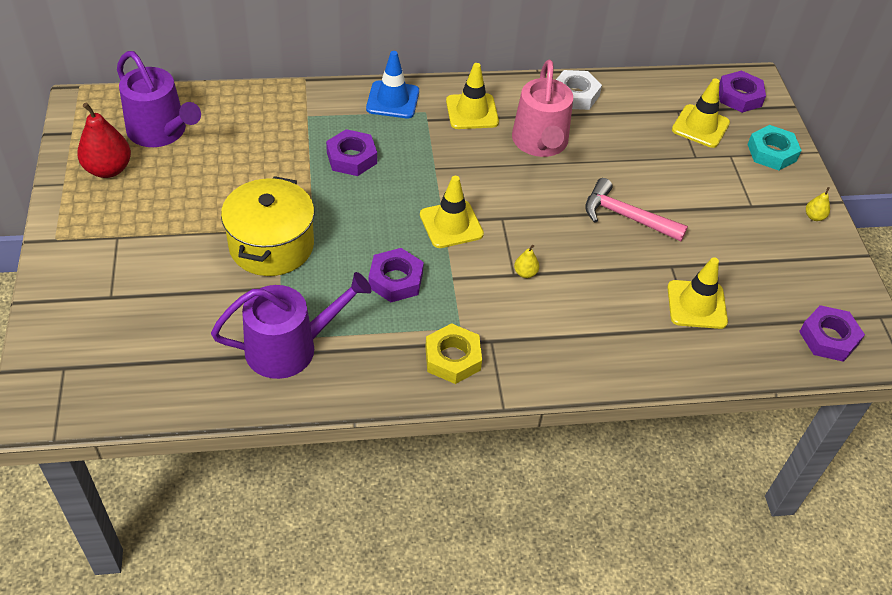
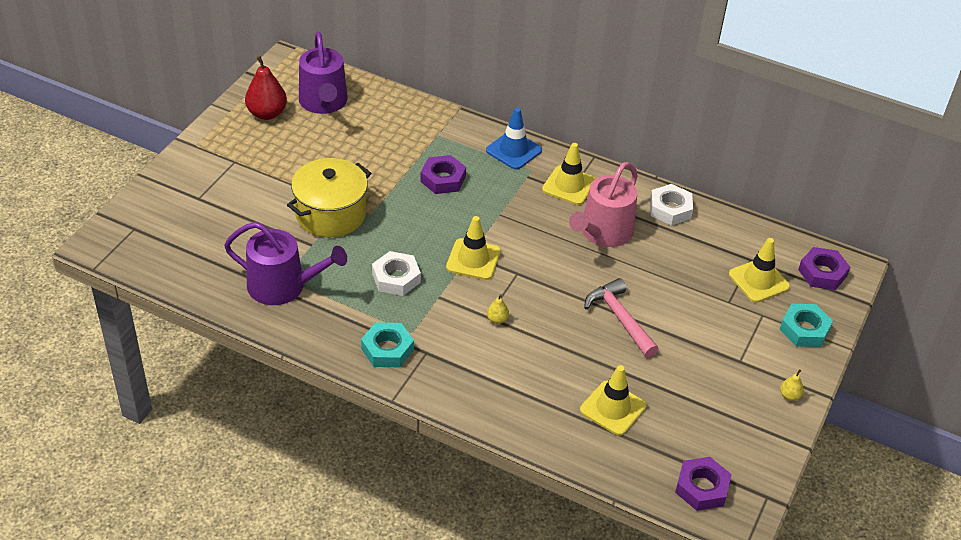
camera: 35 degrees right, 5 degrees down
(395, 280) = (396, 278): purple nut -> white nut
(452, 358) = (387, 349): yellow nut -> turquoise nut

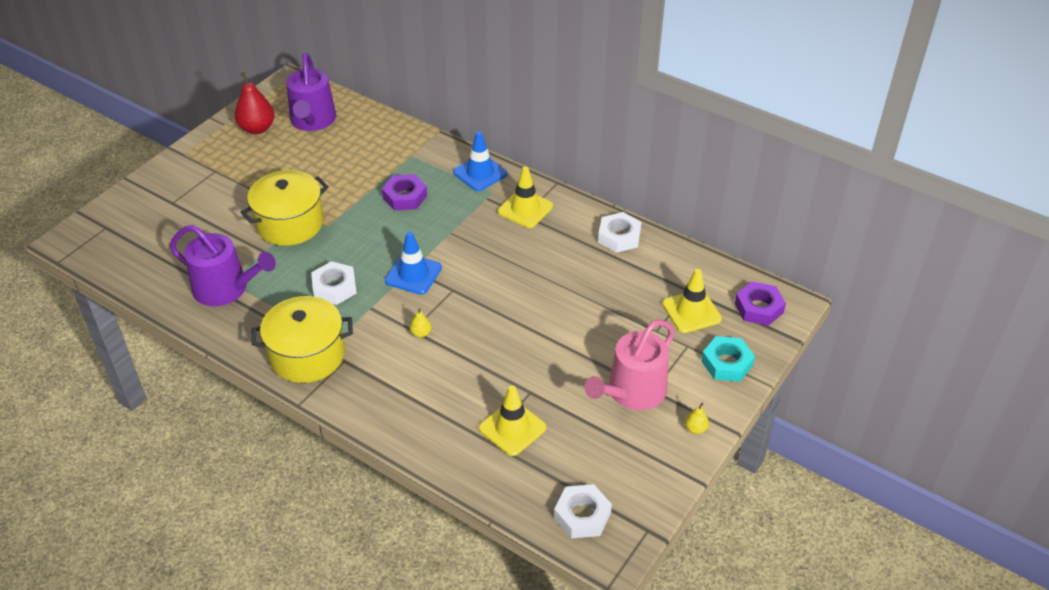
camera: 10 degrees right, 0 degrees up
(387, 349) = (307, 355): turquoise nut -> yellow pot
(473, 259) = (413, 274): yellow traffic cone -> blue traffic cone
(603, 233) = (546, 256): pink watering can -> pink watering can (632, 392)
(620, 318) = (542, 340): pink hammer -> none
(702, 488) = (582, 515): purple nut -> white nut

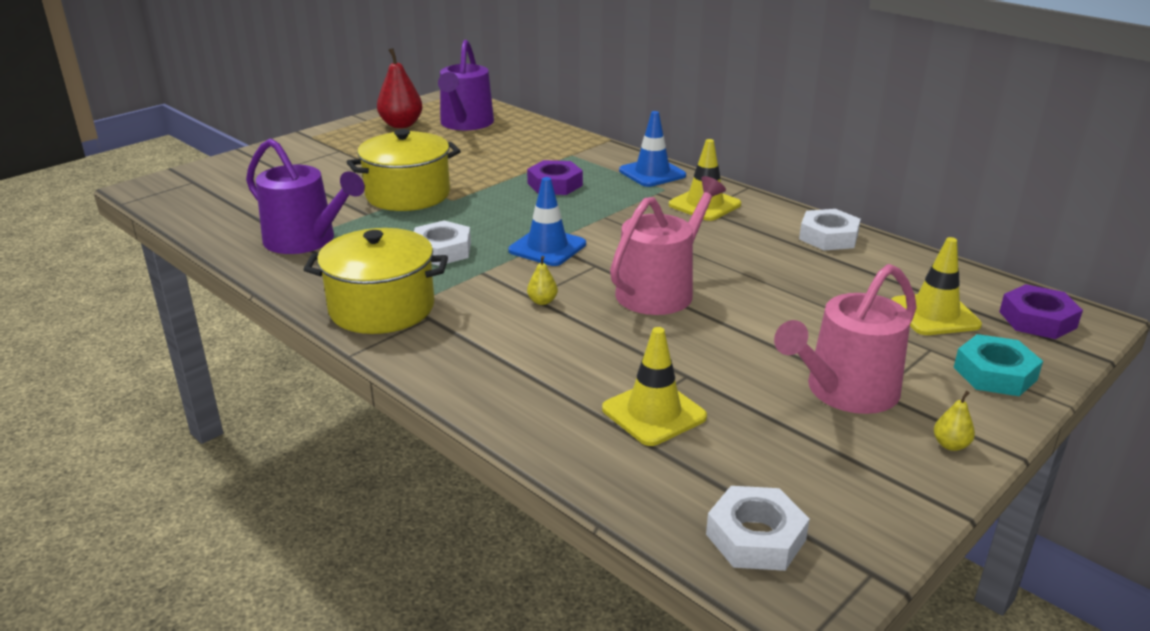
camera: 10 degrees right, 15 degrees down
(503, 311) = (661, 290): none -> pink watering can

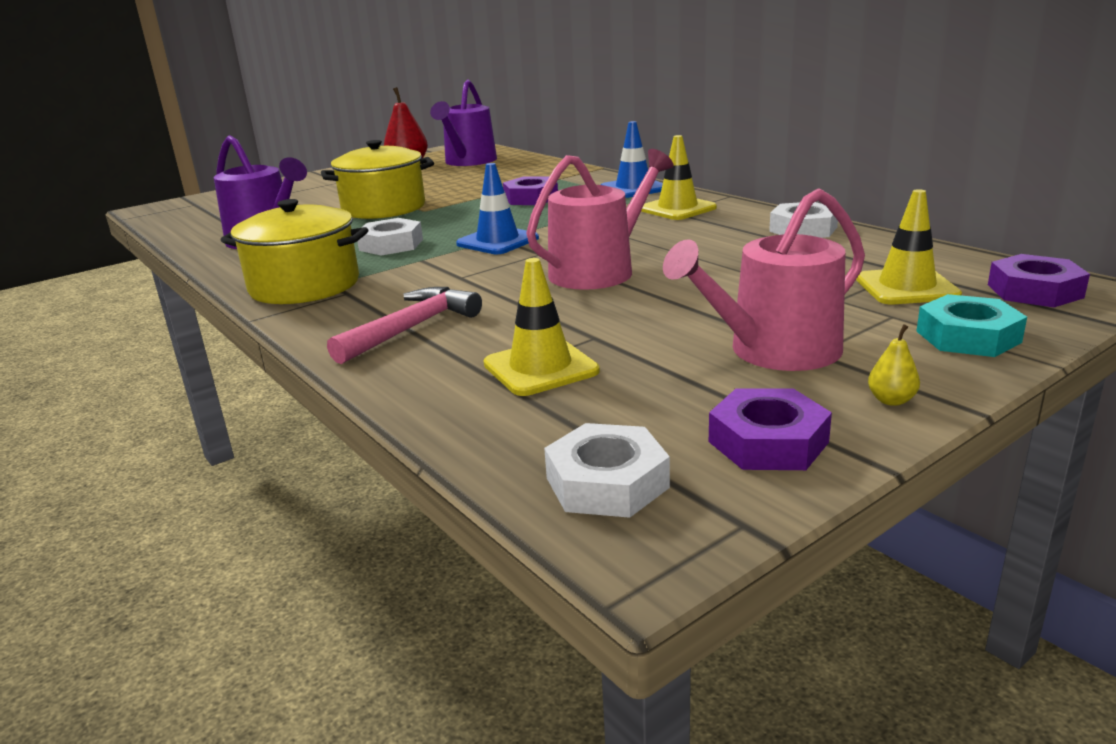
camera: 10 degrees right, 5 degrees down
(515, 365) = (411, 328): none -> pink hammer
(542, 301) = (469, 280): yellow pear -> none
(867, 491) = (768, 442): none -> purple nut

